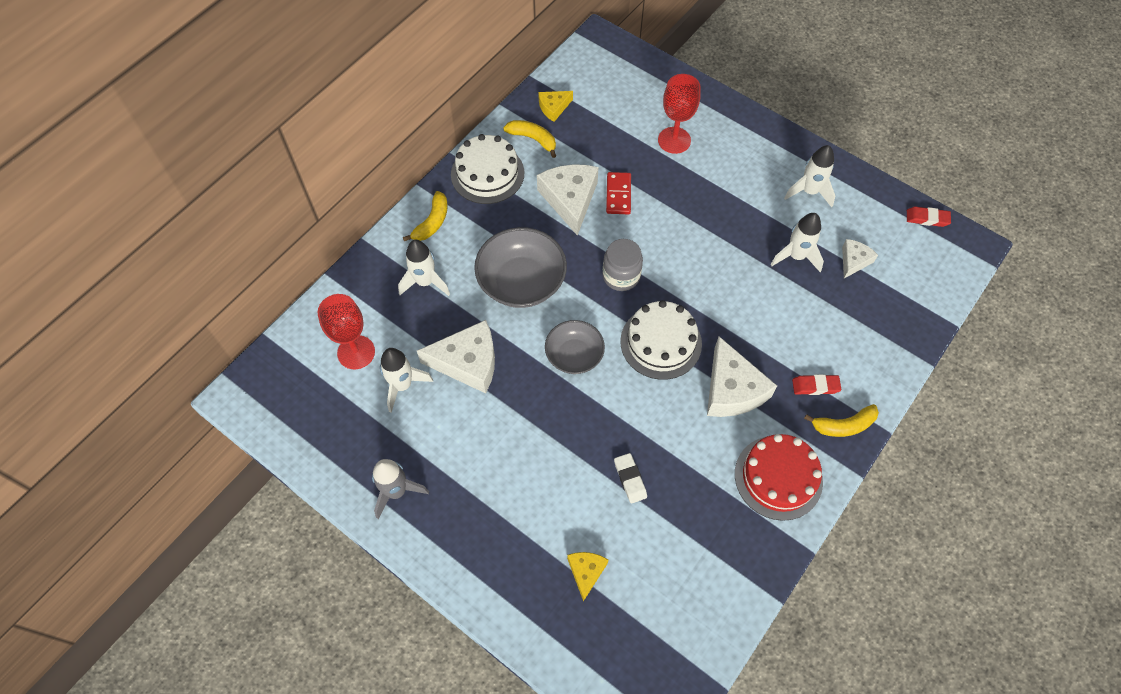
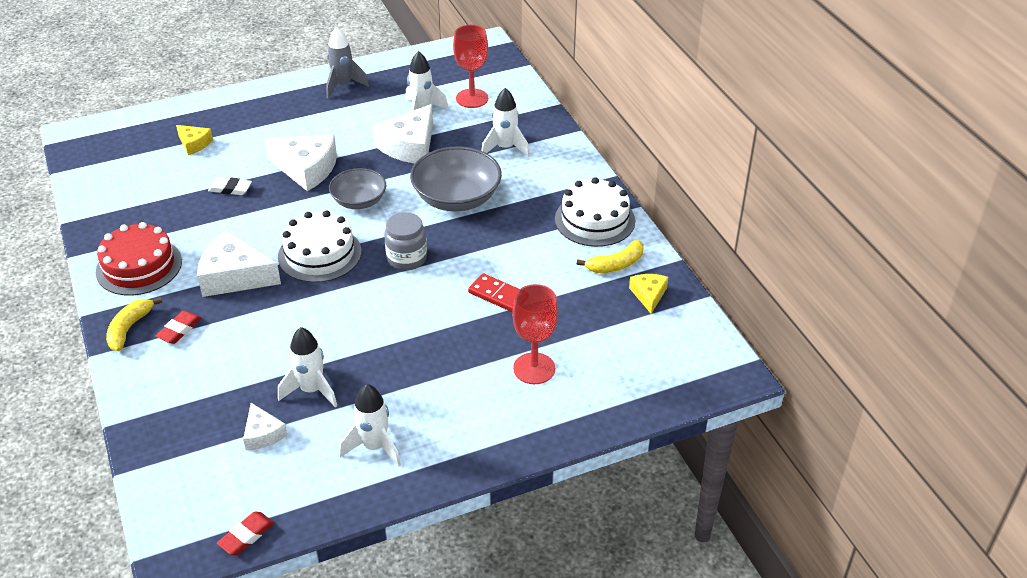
camera: 120 degrees right, 20 degrees down
(432, 222) = (564, 170): yellow banana -> none
(570, 200) = (520, 260): white cheese -> white cheese (306, 169)

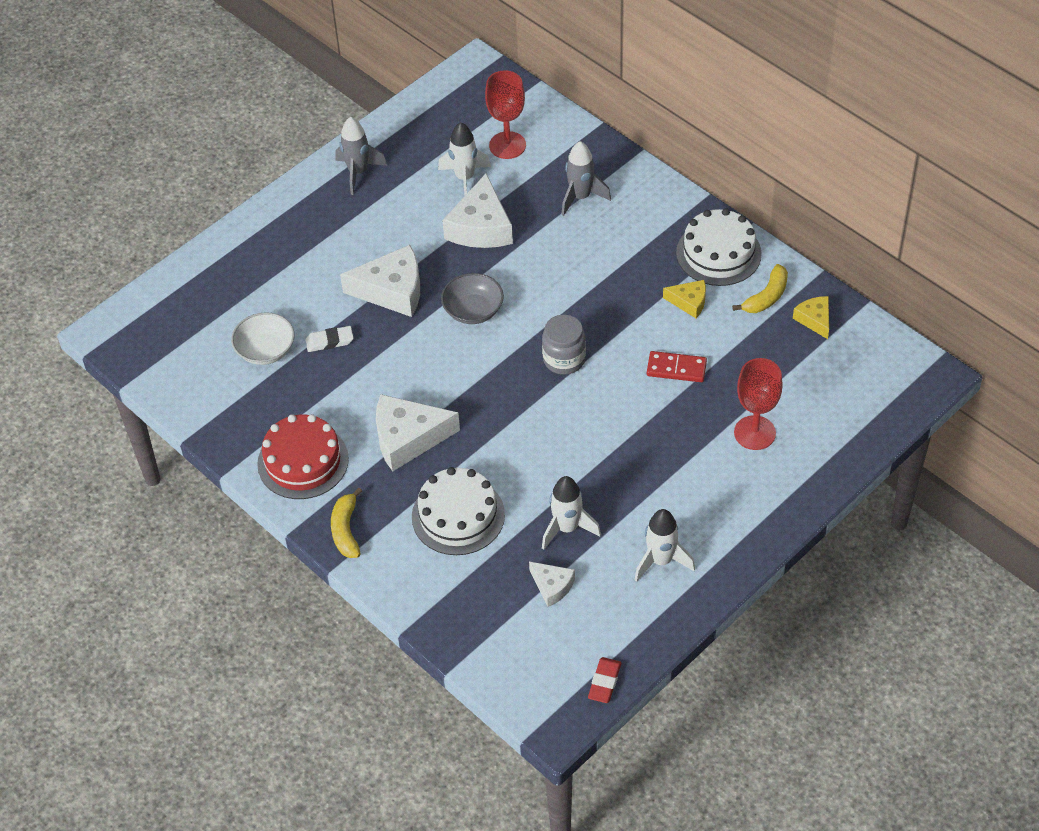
camera: 20 degrees left, 10 degrees up
(177, 180) = (265, 350): none -> white bowl
(179, 330) = (396, 514): red eraser -> none
(194, 144) = (249, 300): yellow cheese -> yellow cheese (689, 302)
(319, 254) = (475, 384): white cake -> white cake (458, 516)
(456, 198) = (569, 274): grey bowl -> none
(505, 148) = (580, 197): white rocket -> grey rocket

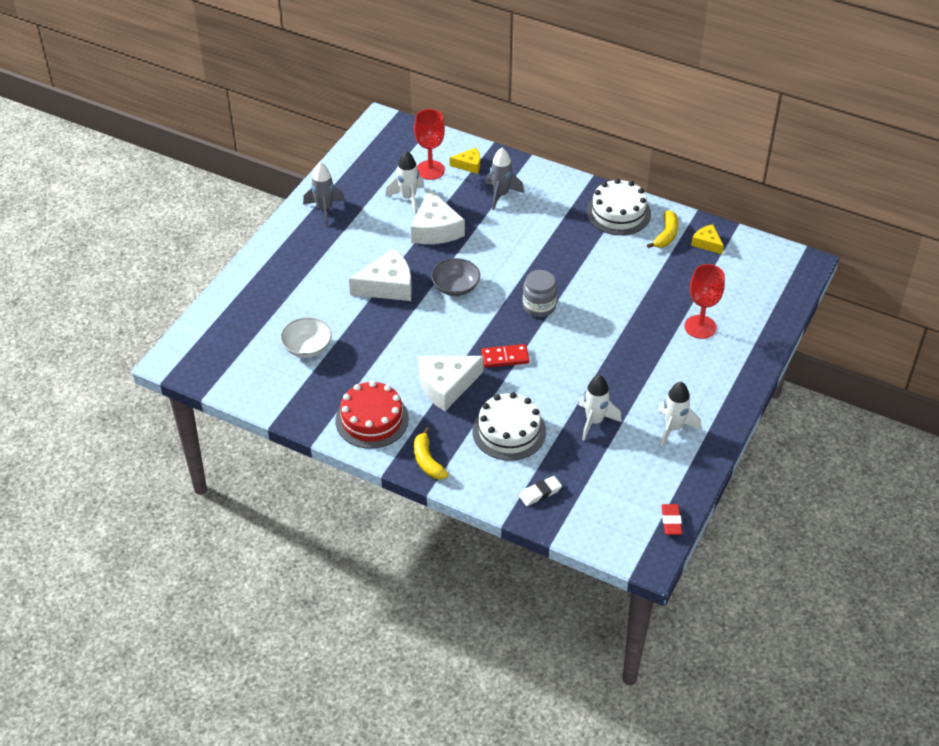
camera: 20 degrees left, 5 degrees down
(329, 341) = (355, 331): white eraser -> white eraser (540, 493)
(552, 586) = (602, 464): white cheese -> none
(676, 369) = (624, 296): red domino -> red domino (505, 357)
(689, 302) = (612, 249): yellow cheese -> yellow cheese (469, 165)

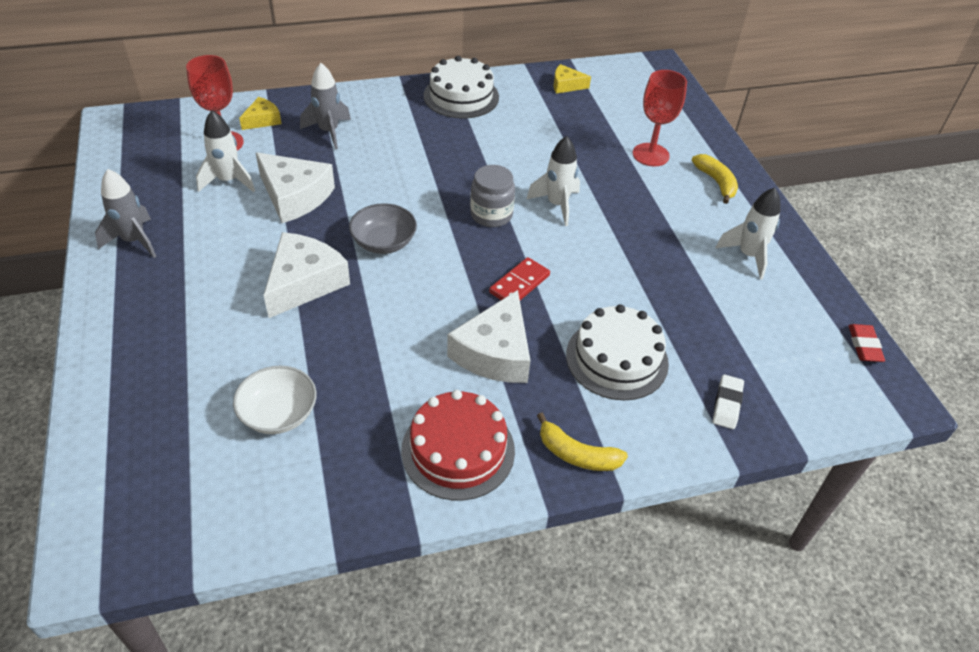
camera: 45 degrees left, 0 degrees up
(594, 421) = (679, 294): white rocket -> white rocket (557, 205)
(666, 235) = (525, 95): yellow banana -> yellow banana (716, 182)
(671, 521) = (864, 346): red eraser -> red eraser turned 45 degrees clockwise

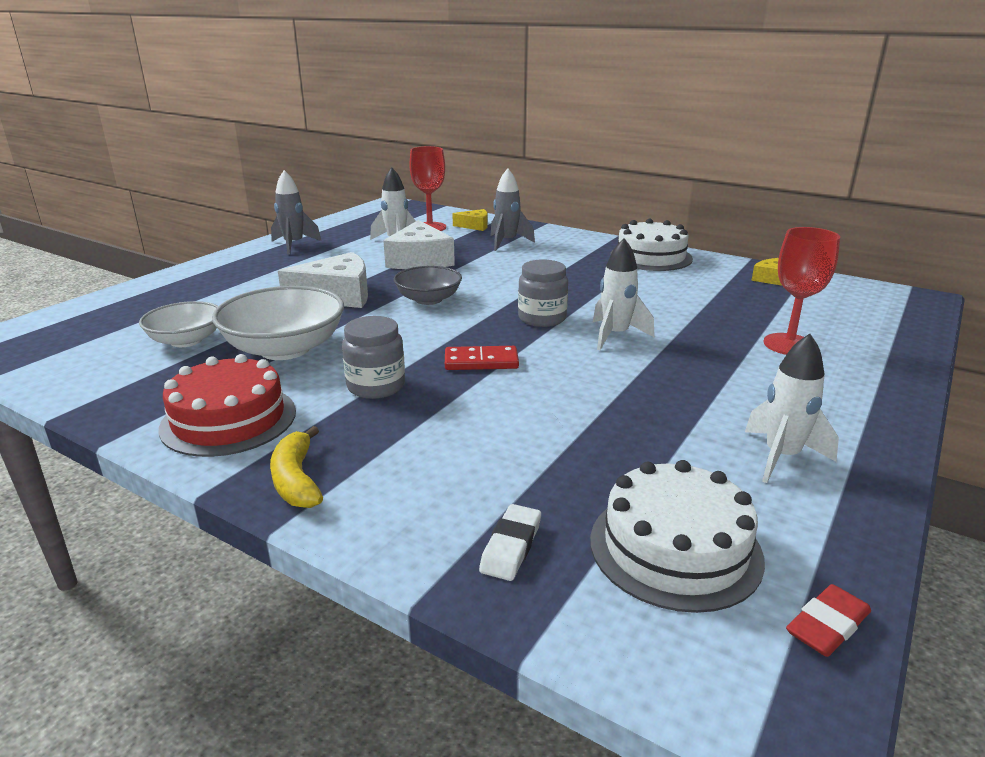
camera: 50 degrees right, 20 degrees down
(373, 365) = (285, 349): none -> white bowl
(495, 352) = (376, 386): white cheese -> grey jar
(617, 359) = (467, 446): white cake -> white cake (675, 548)
(716, 182) = (844, 391): yellow banana -> none
(727, 404) = (511, 547): white eraser -> white eraser turned 45 degrees counterclockwise

